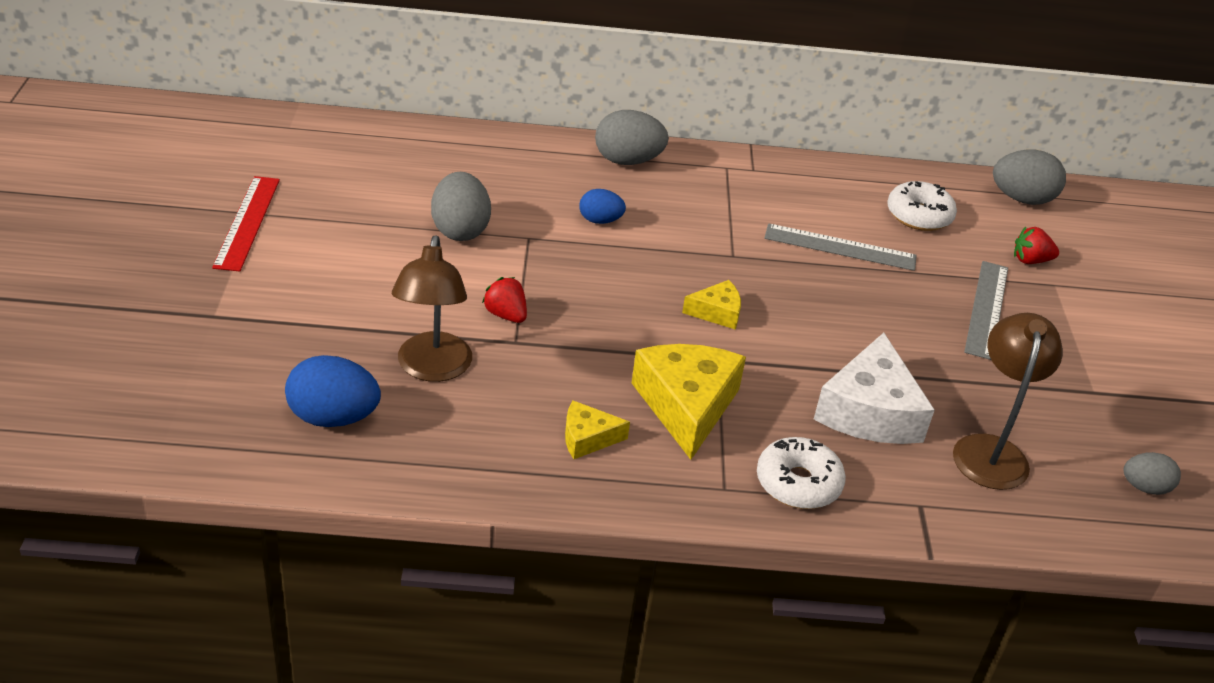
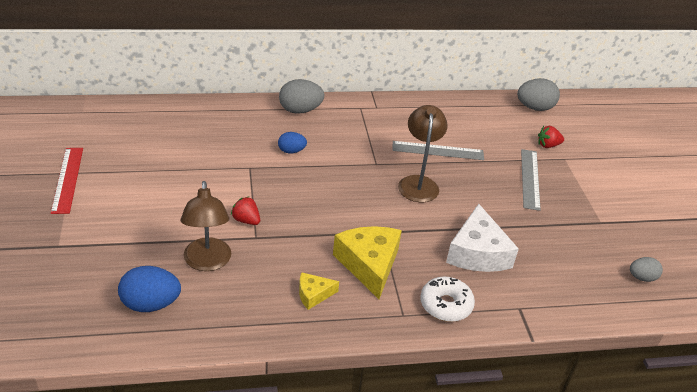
camera: 10 degrees left, 0 degrees up
(460, 230) = (206, 168): grey egg -> none
(717, 312) = (374, 202): yellow cheese -> none
(919, 215) = (479, 125): white donut -> none
(990, 450) = (551, 267): brown lamp -> brown lamp (418, 183)

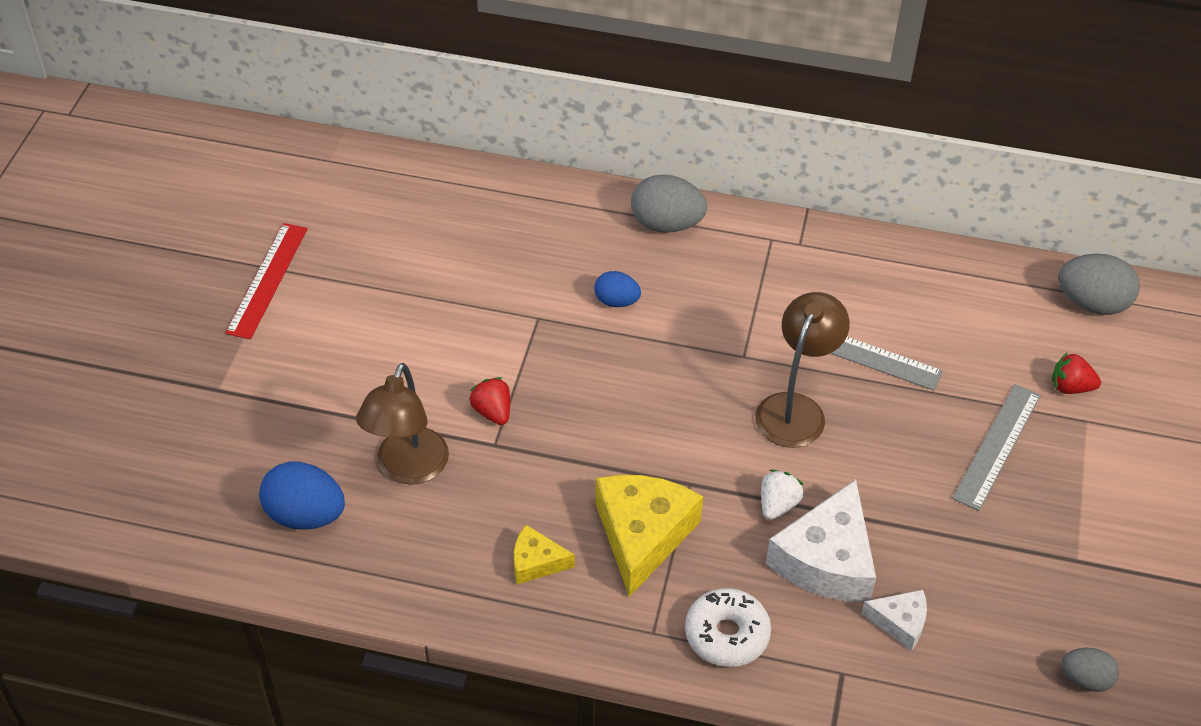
camera: 25 degrees right, 10 degrees up
(436, 231) = (778, 505): none -> white strawberry
(534, 274) = (900, 622): none -> white cheese

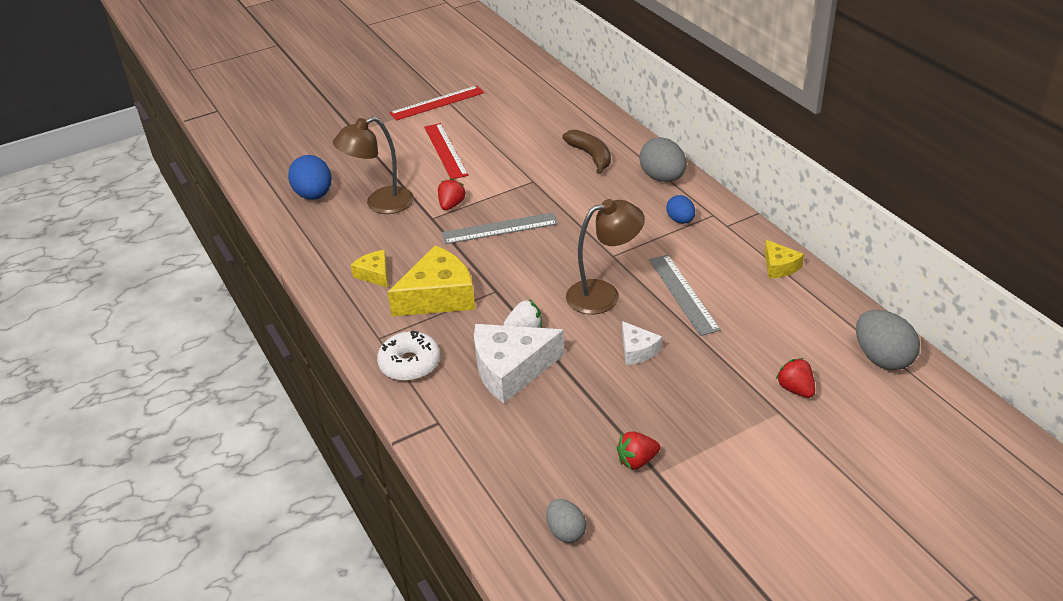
camera: 50 degrees right, 10 degrees down
(379, 343) = (445, 151): none -> red ruler
(556, 243) = (591, 156): none -> brown banana
(616, 301) = (582, 195): blue egg -> blue egg (680, 220)
(900, 622) = (504, 424): white cheese -> white cheese (637, 350)
(902, 261) = (779, 266): none -> yellow cheese
(996, 446) = (697, 385): grey ruler -> grey ruler (500, 228)
(1048, 562) = (637, 461): none -> red strawberry

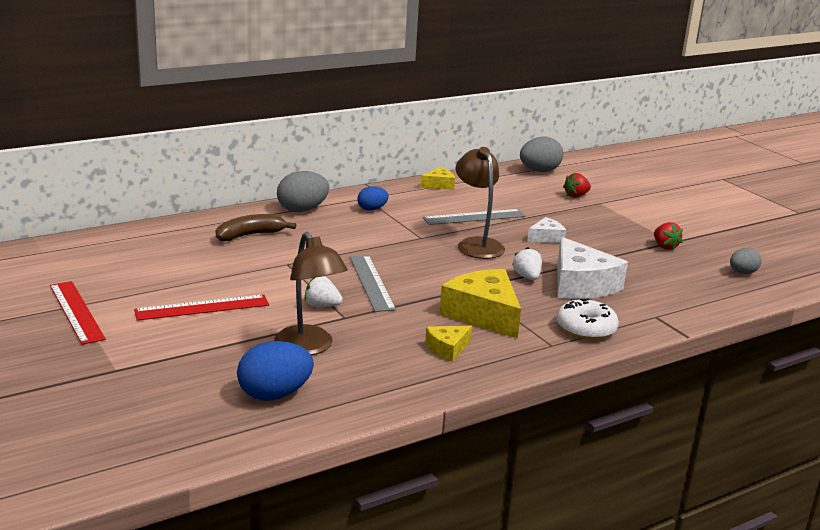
camera: 95 degrees left, 15 degrees down
(451, 205) = (322, 306): red strawberry -> white strawberry

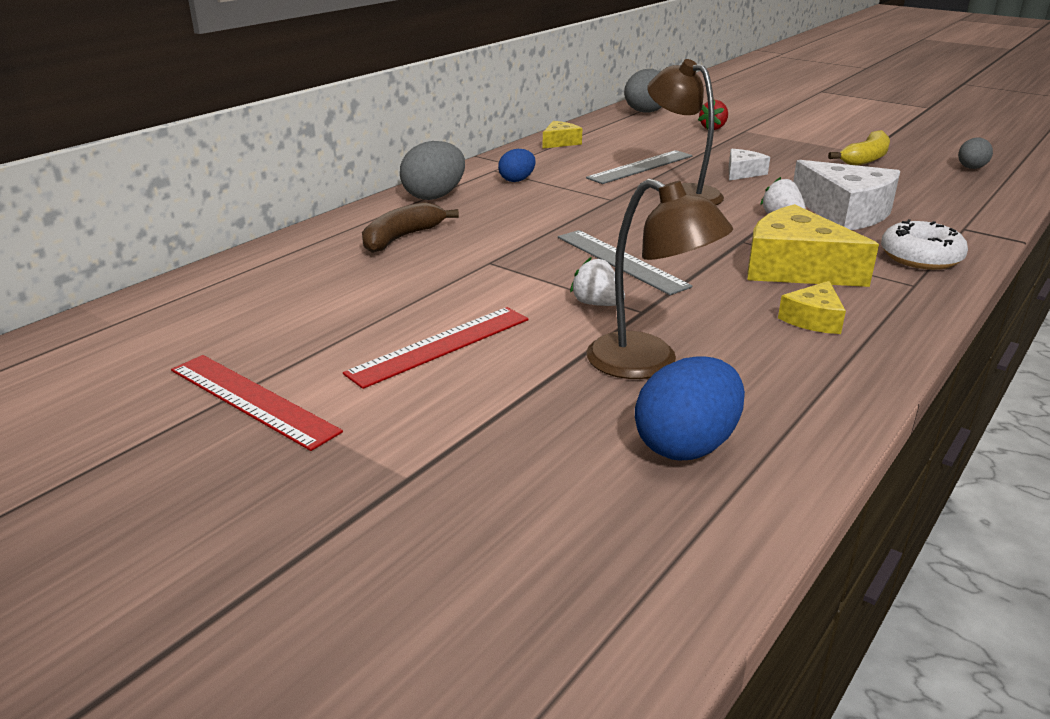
camera: 20 degrees left, 5 degrees up
(322, 306) = (597, 304): white strawberry -> white strawberry turned 45 degrees clockwise
(665, 246) = (866, 158): red strawberry -> yellow banana

